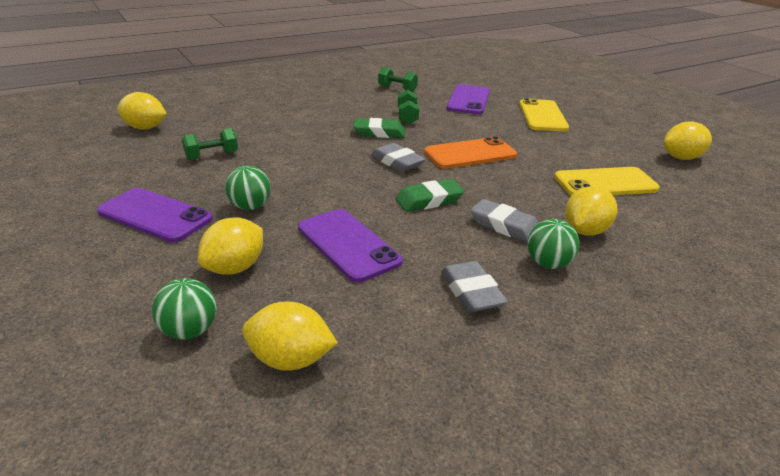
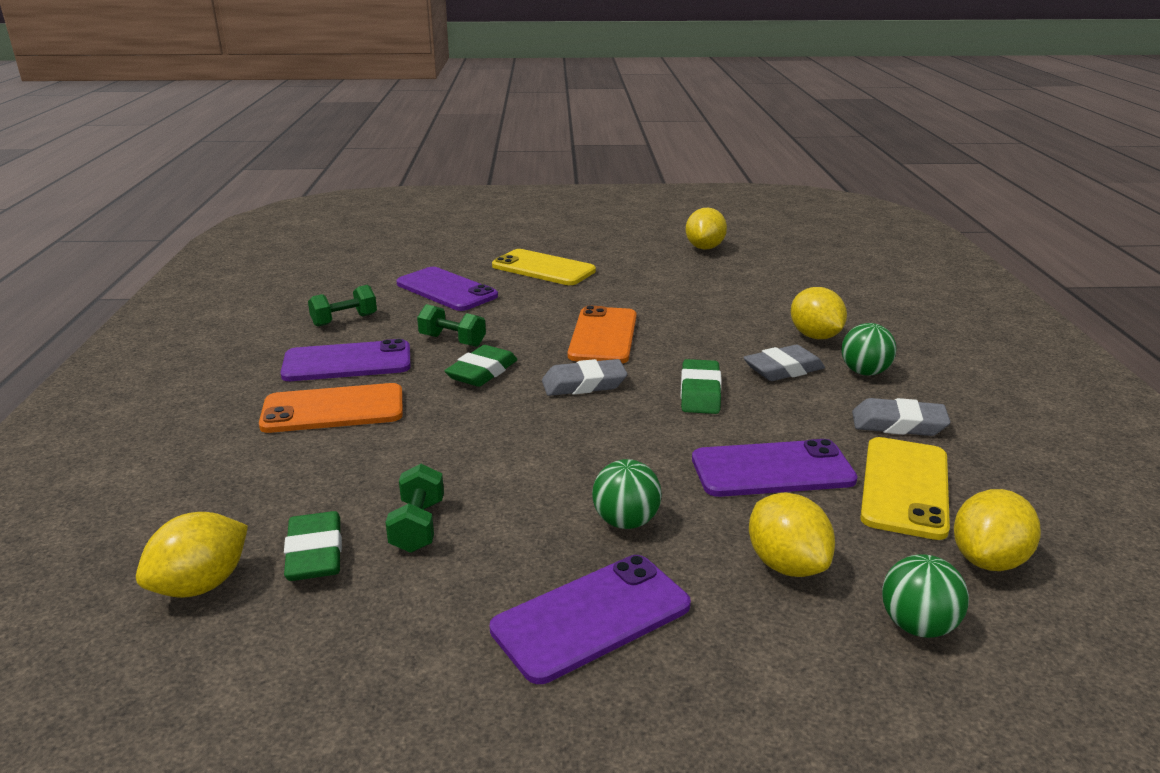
camera: 60 degrees left, 5 degrees down
(177, 141) = (315, 553): none -> green eraser
(303, 111) = (333, 409): none -> orange phone
(352, 101) = (347, 362): none -> purple phone
(605, 183) = (729, 295): yellow phone -> yellow phone (904, 487)

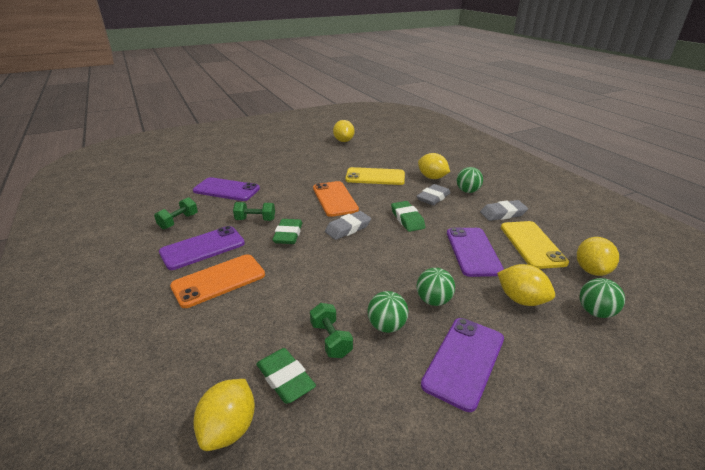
camera: 25 degrees left, 5 degrees up
(516, 534) = (386, 326): none -> green ball
(543, 268) = (271, 167): yellow phone -> yellow phone (375, 177)
(772, 470) = (473, 251): purple phone -> purple phone turned 60 degrees counterclockwise

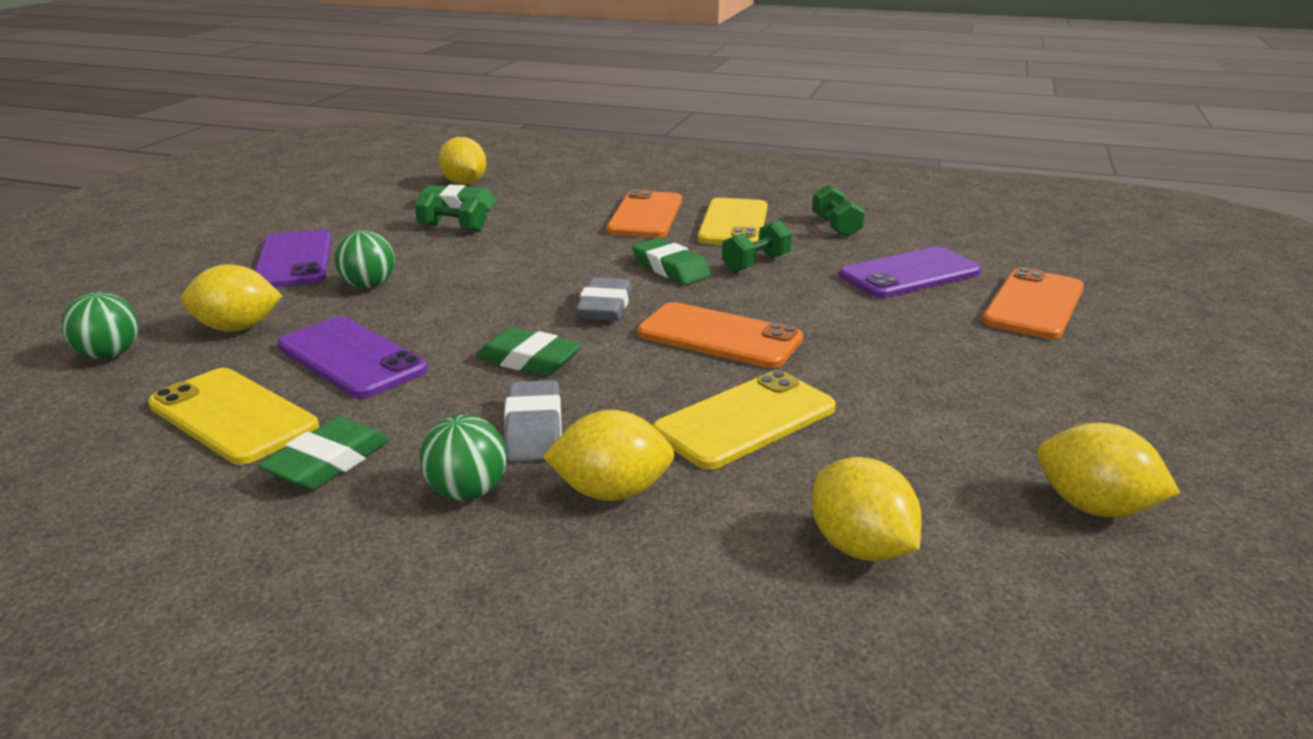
camera: 135 degrees right, 5 degrees down
(203, 248) = (733, 223): purple phone -> yellow phone
(231, 167) = (1034, 304): none -> orange phone
(386, 326) = (405, 252): green ball -> none
(503, 214) = (328, 462): grey eraser -> green eraser
(591, 270) = (98, 415): yellow lemon -> yellow lemon (860, 547)

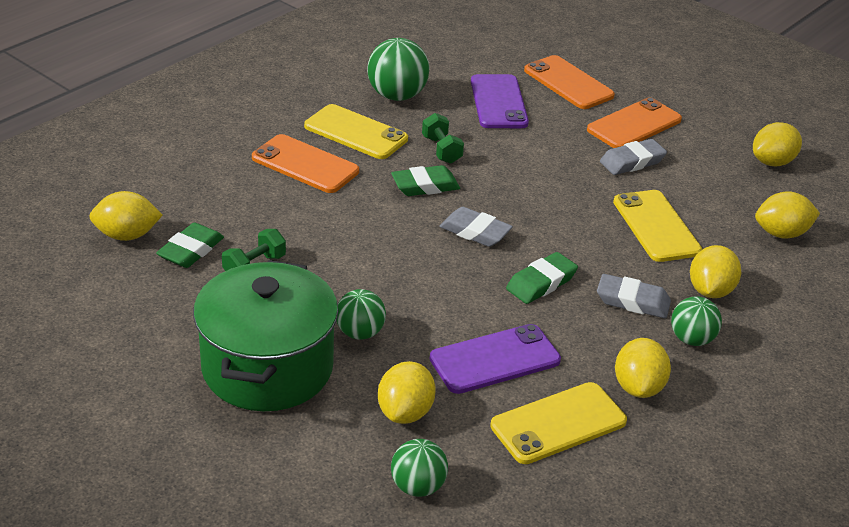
camera: 70 degrees left, 10 degrees up
(294, 260) = (267, 367): purple phone -> green pot
(328, 462) = (638, 387): green eraser -> yellow lemon
(719, 336) = (548, 202): orange phone -> orange phone (634, 125)
(836, 227) = (397, 96): green dumbbell -> green ball
(898, 377) = (632, 162): none -> grey eraser

